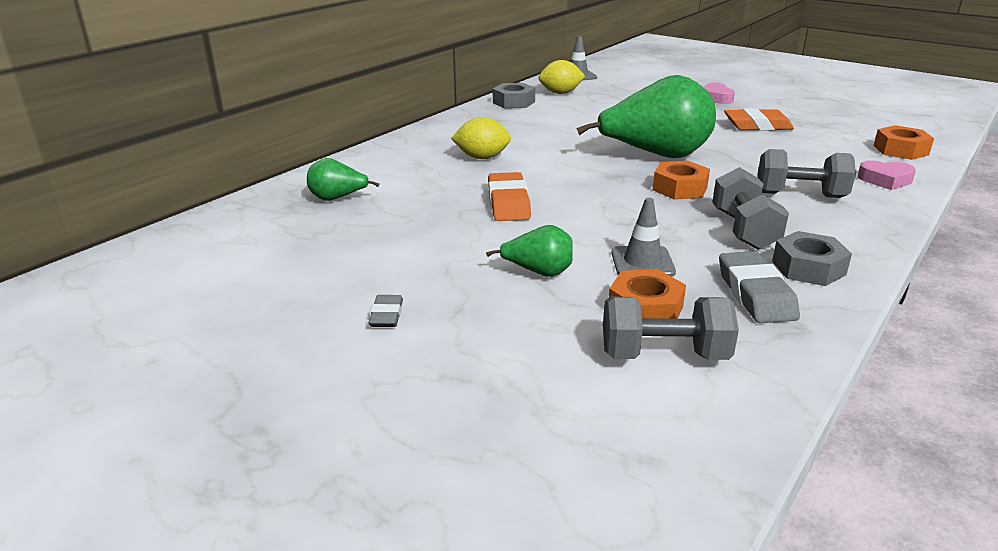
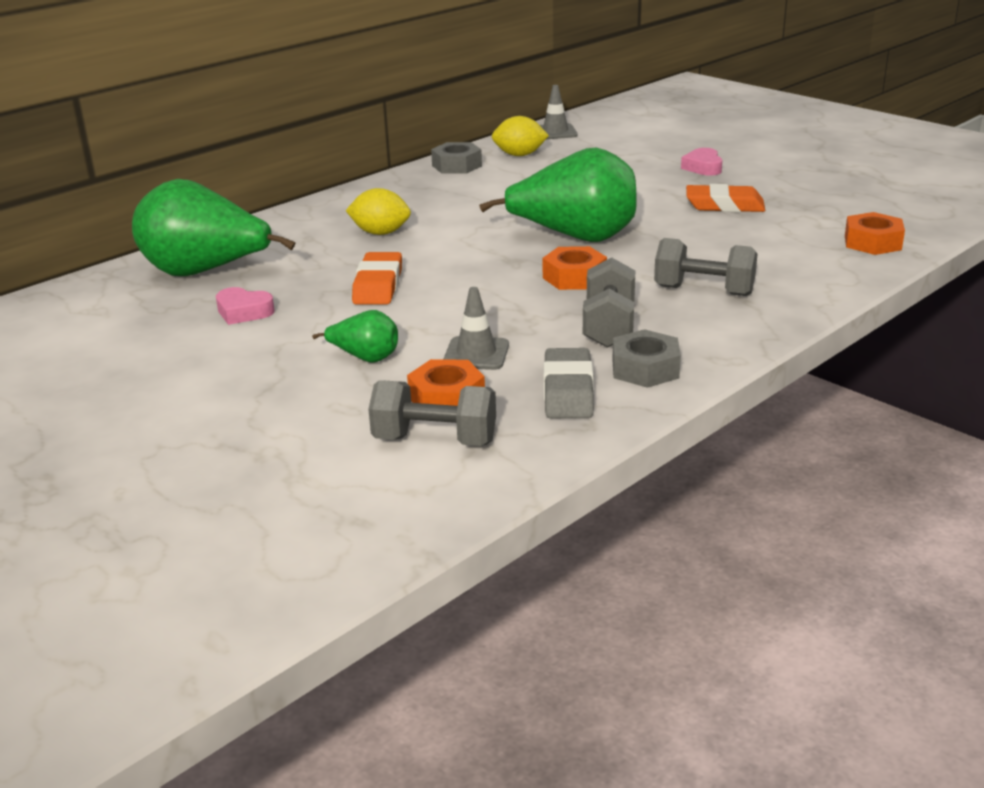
camera: 10 degrees right, 0 degrees up
(337, 198) = (205, 273): green pear -> green pear, size x2.14
(386, 315) = (198, 389): grey eraser -> none
(885, 180) = (819, 278): pink heart -> pink heart (243, 312)

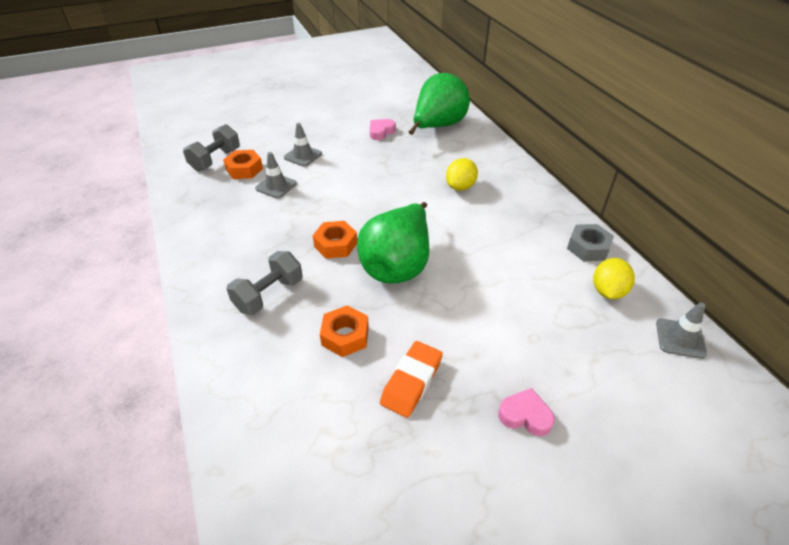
camera: 110 degrees right, 15 degrees up
(365, 358) = (303, 156): green pear -> grey traffic cone
(378, 285) = (381, 173): orange eraser -> none
(568, 391) = (213, 203): grey eraser -> none
(609, 326) = (262, 237): grey dumbbell -> none
(645, 369) = (206, 234): grey nut -> none
(872, 242) = (262, 449): orange nut -> orange nut (345, 336)

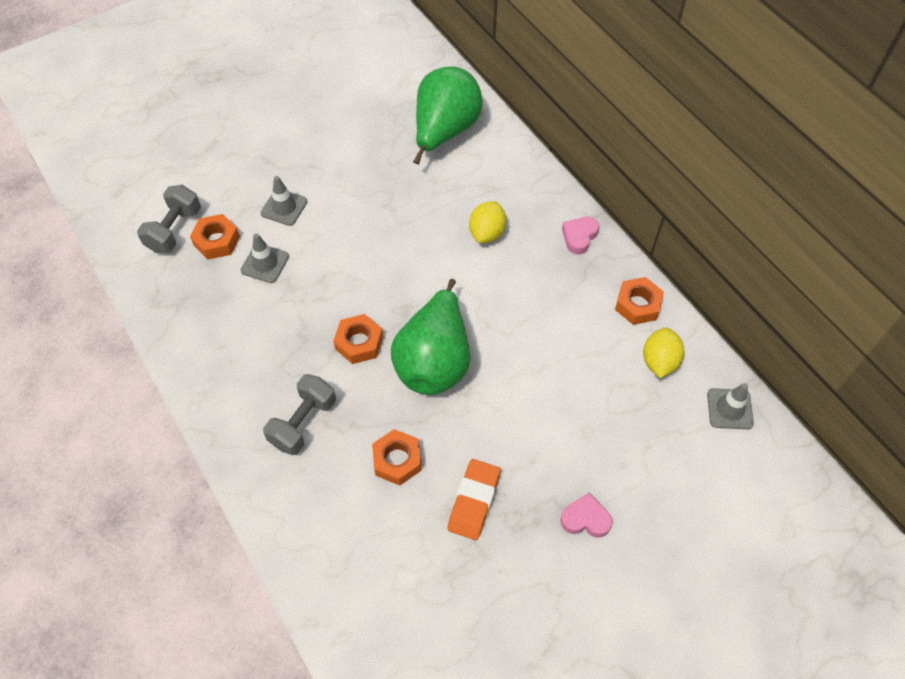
camera: 10 degrees left, 15 degrees up
(381, 132) = (374, 151): pink heart -> pink heart (579, 237)
(588, 248) = (637, 305): grey nut -> orange nut

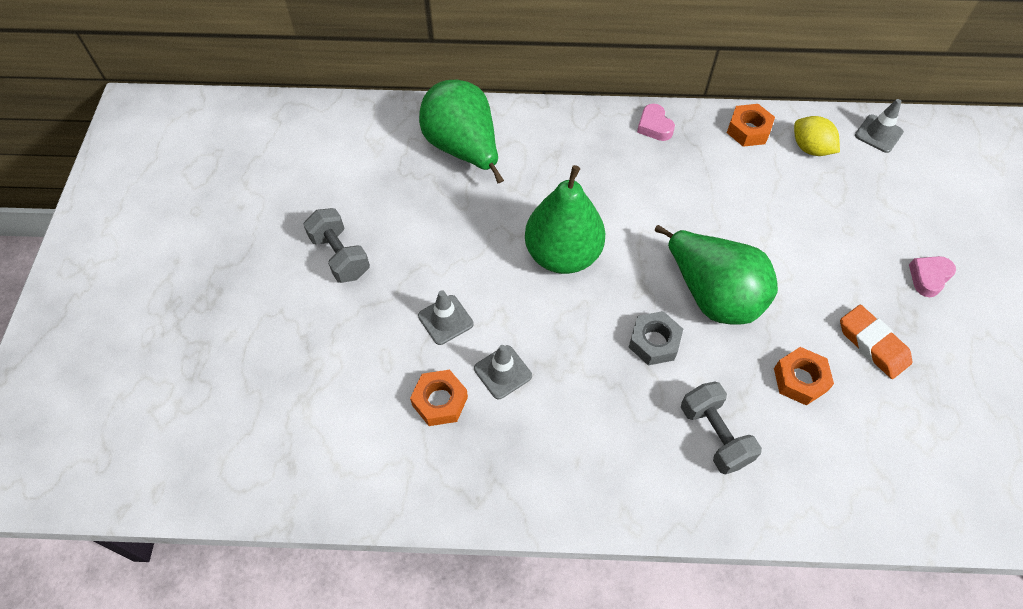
camera: 55 degrees left, 0 degrees up
(174, 230) = (392, 434): grey dumbbell -> grey dumbbell (340, 256)
(359, 343) = (654, 342): orange nut -> grey nut
(395, 244) = (563, 255): none -> green pear
(487, 233) = (602, 183): yellow lemon -> none

